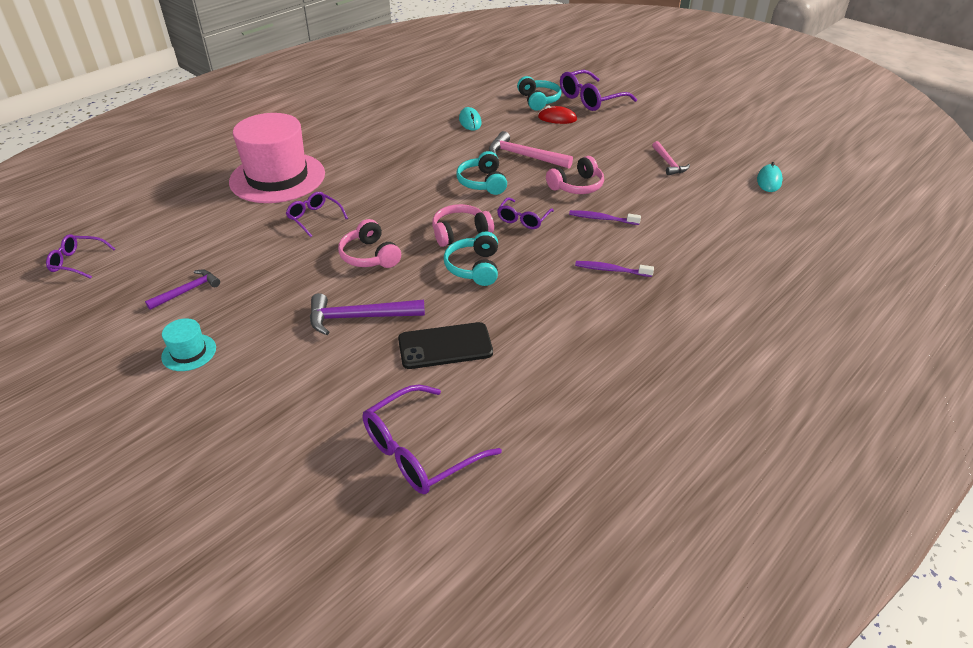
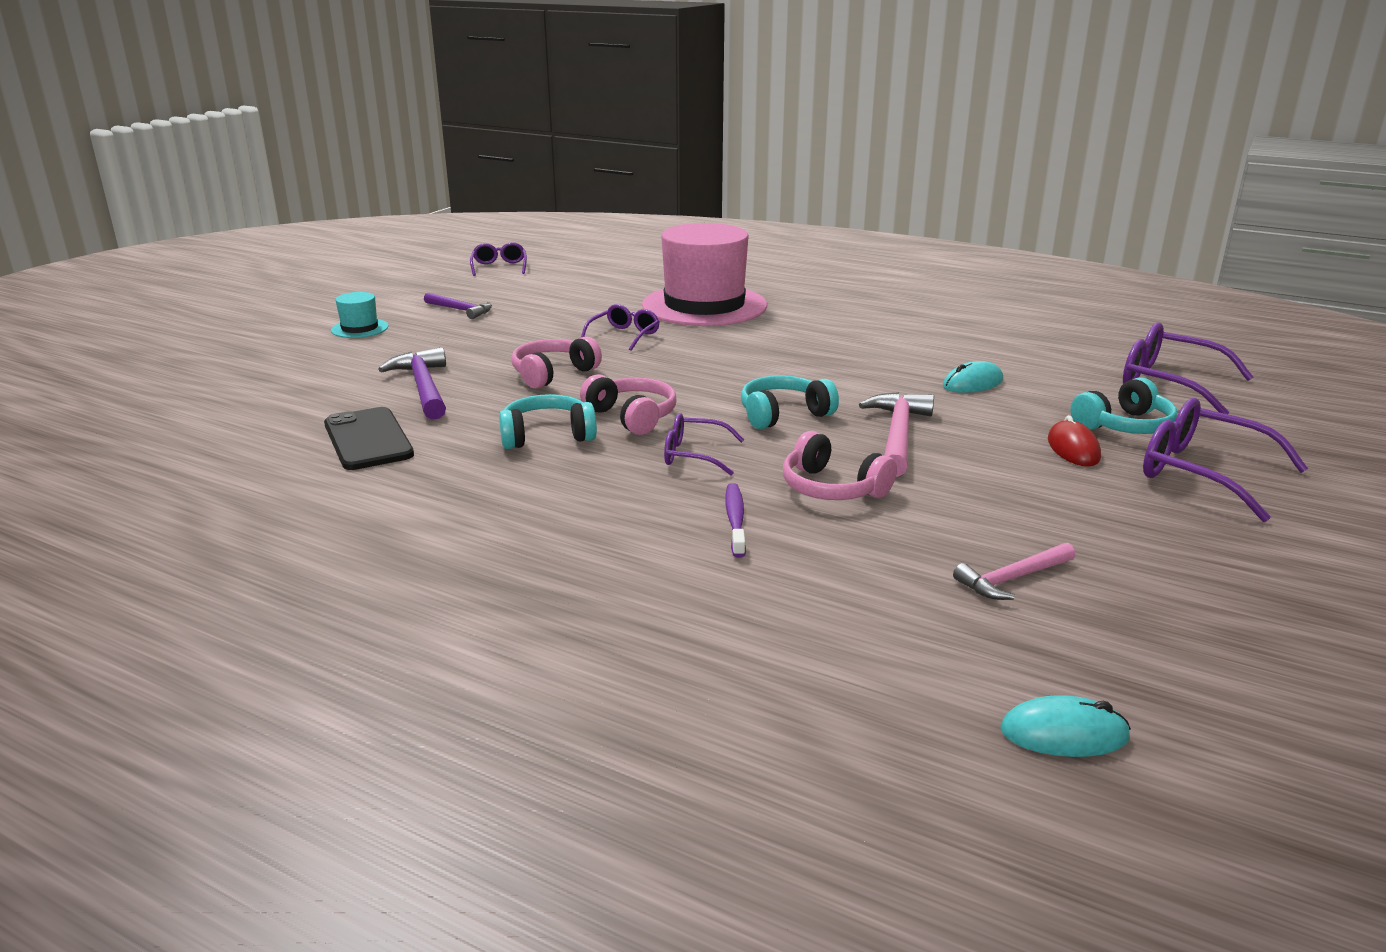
camera: 75 degrees right, 15 degrees down
(419, 451) = (178, 450): purple glasses -> purple glasses (1168, 383)
(611, 270) = (575, 540): purple toothbrush -> none

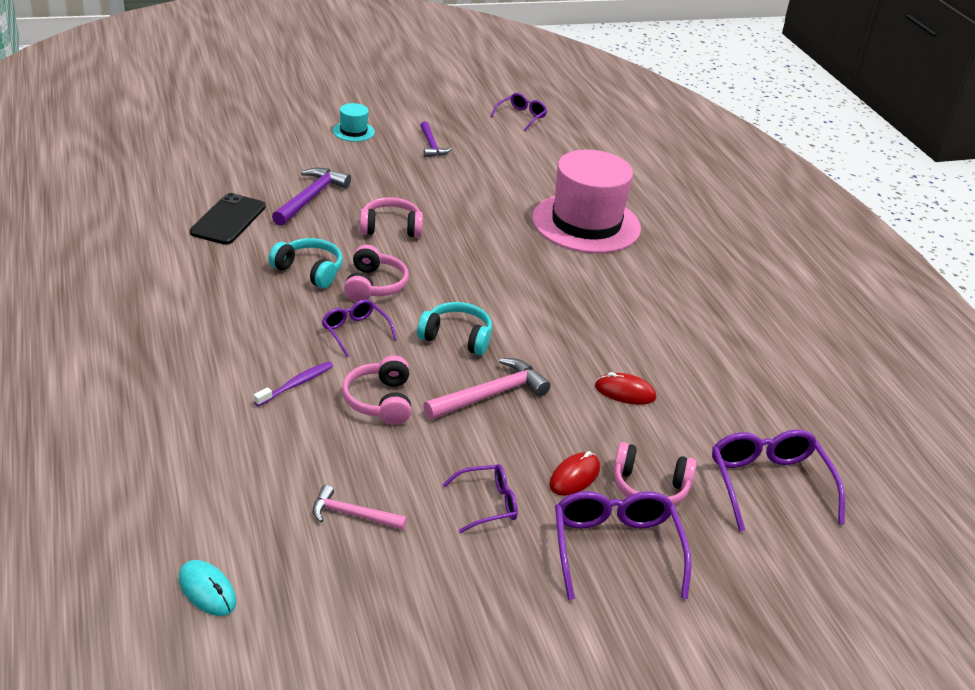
camera: 40 degrees right, 10 degrees up
(624, 335) = (486, 221): purple glasses -> purple glasses (488, 504)
(972, 383) = (625, 392): turquoise mouse -> red mouse
(1124, 426) = (649, 487): turquoise headphones -> pink headphones

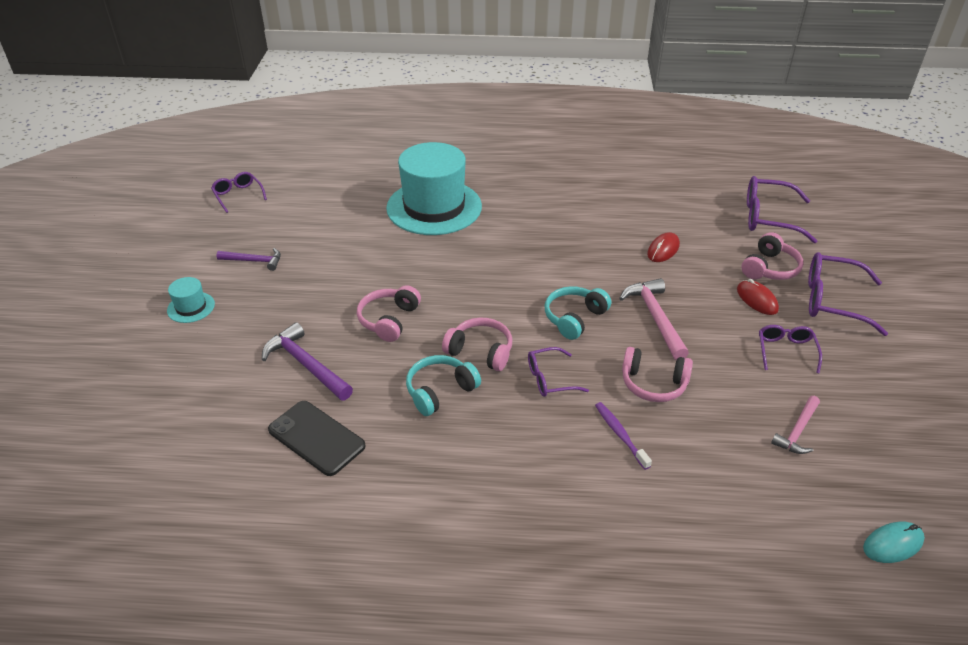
camera: 65 degrees left, 5 degrees up
(586, 223) = (434, 207): pink hat -> turquoise hat

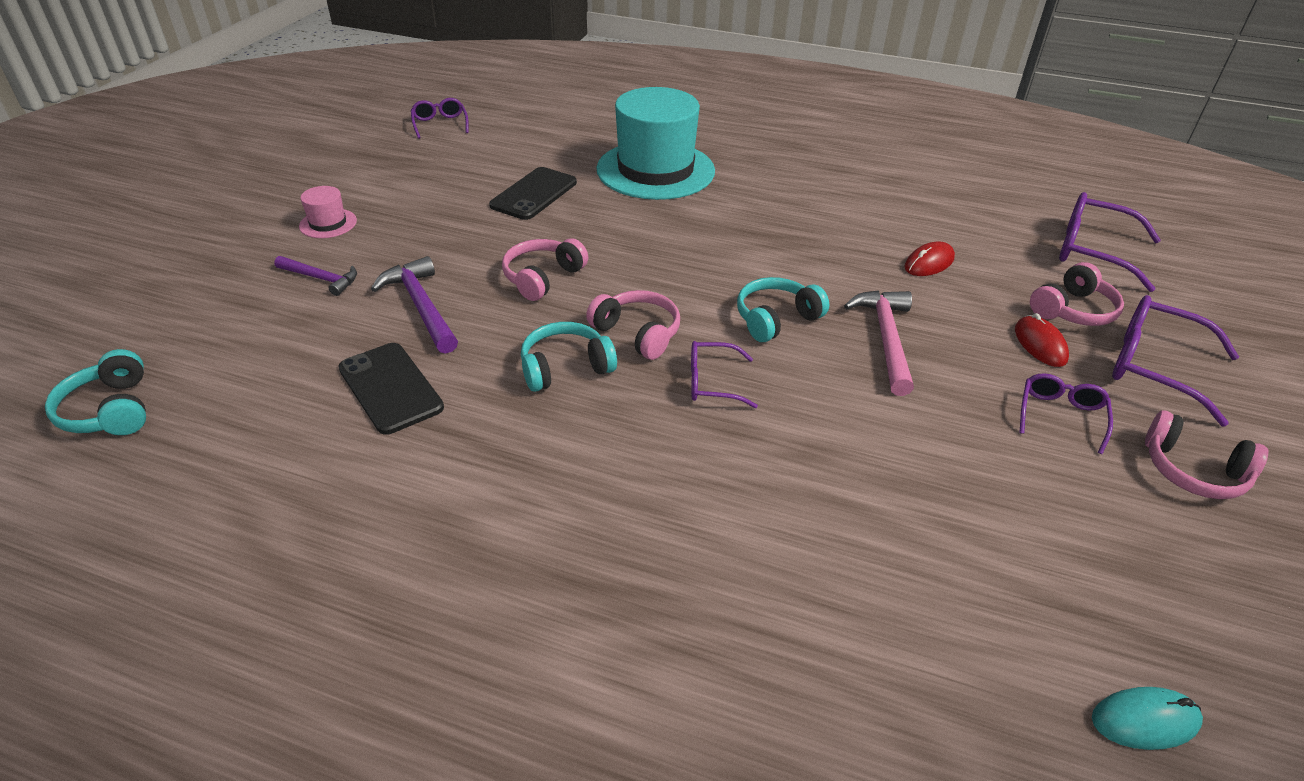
camera: 15 degrees right, 0 degrees up
(100, 509) = (110, 410): none -> turquoise headphones
(191, 307) = (328, 223): turquoise hat -> pink hat
(254, 261) = (422, 190): purple hammer -> purple hammer (321, 279)
(348, 247) = (534, 194): none -> black phone
(620, 435) = (778, 470): purple toothbrush -> none
(653, 384) = (850, 417): pink headphones -> pink headphones (1192, 471)
(797, 431) = (1041, 523): pink hammer -> none

